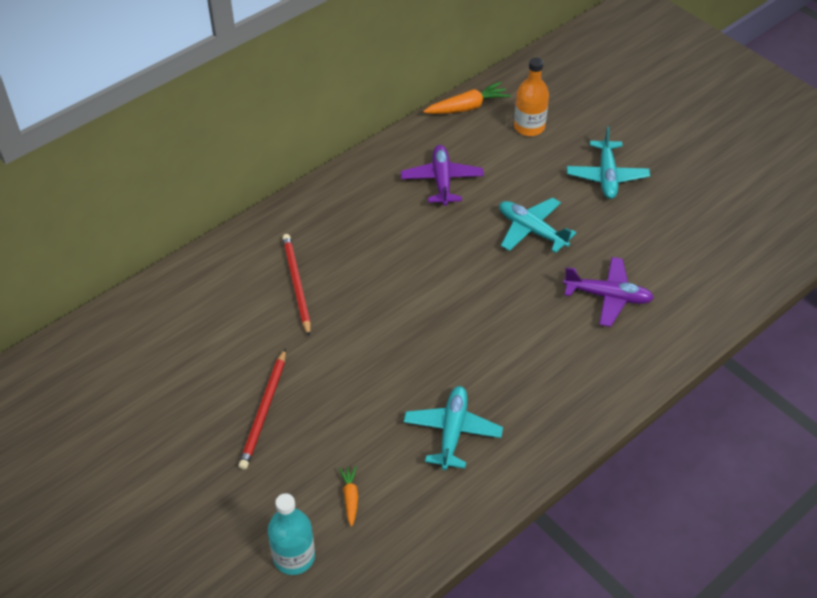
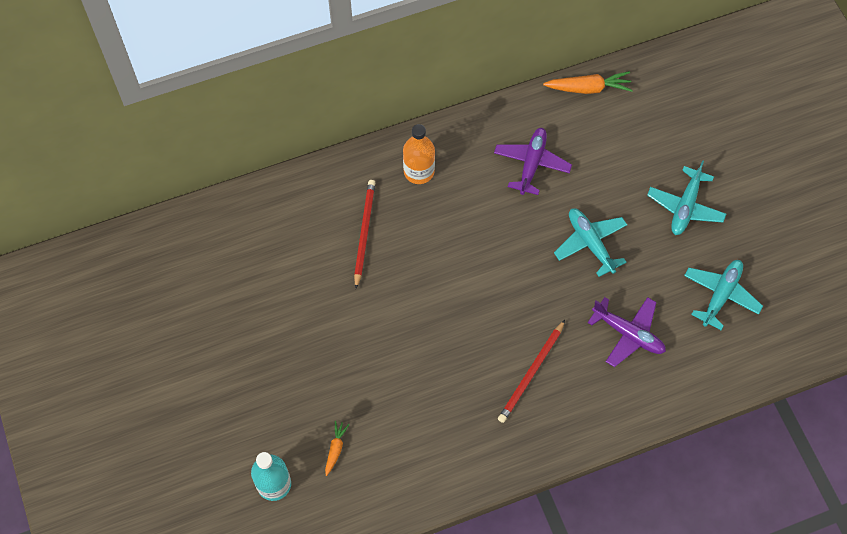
camera: 20 degrees right, 15 degrees up
(264, 411) = (295, 347): red pencil -> red pencil (531, 373)
(452, 432) = (440, 419): turquoise plane -> turquoise plane (721, 295)
(529, 127) = (637, 129): orange bottle -> orange bottle (419, 171)

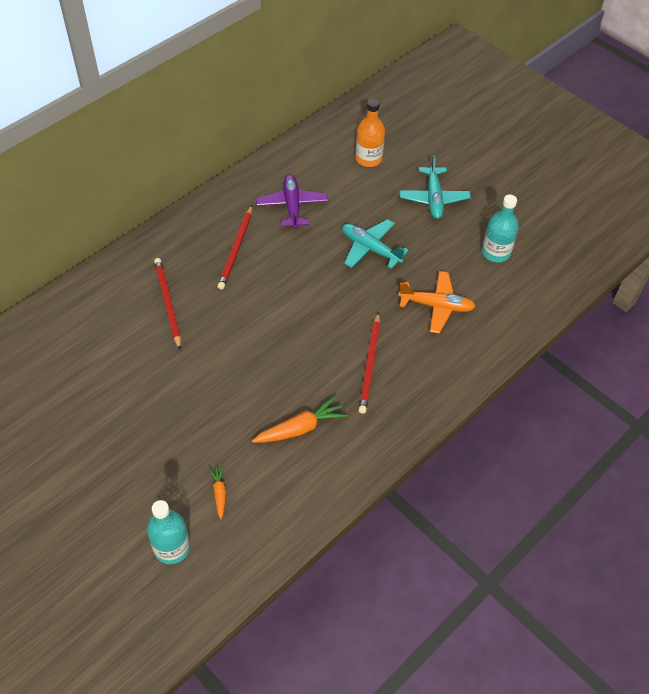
camera: 25 degrees left, 10 degrees down
(419, 171) = (196, 241): orange bottle -> orange bottle (368, 159)
(454, 195) = (236, 249): none -> red pencil
(588, 88) = (312, 139): orange carrot -> orange carrot (300, 428)
(628, 334) = (436, 306): purple plane -> orange plane
(721, 295) = (496, 252): turquoise plane -> turquoise bottle

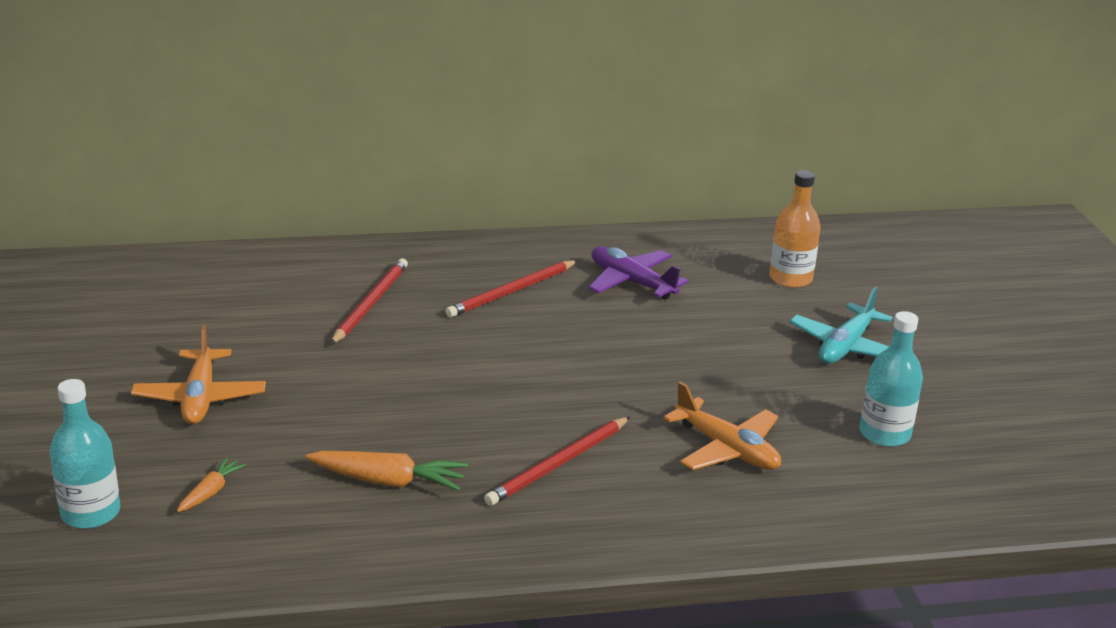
camera: 35 degrees right, 25 degrees down
(145, 432) = (200, 398): none -> orange plane
(292, 206) = (632, 282): purple plane -> purple plane turned 75 degrees counterclockwise
(370, 249) = (694, 358): turquoise plane -> none

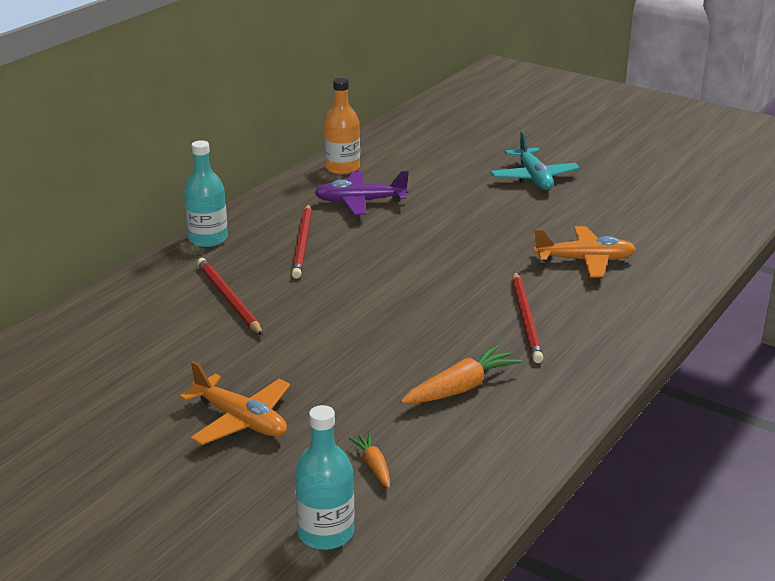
camera: 45 degrees left, 0 degrees up
(790, 279) = (438, 156): orange bottle -> orange bottle (342, 168)
(884, 434) = (633, 210): turquoise bottle -> turquoise bottle (208, 239)

